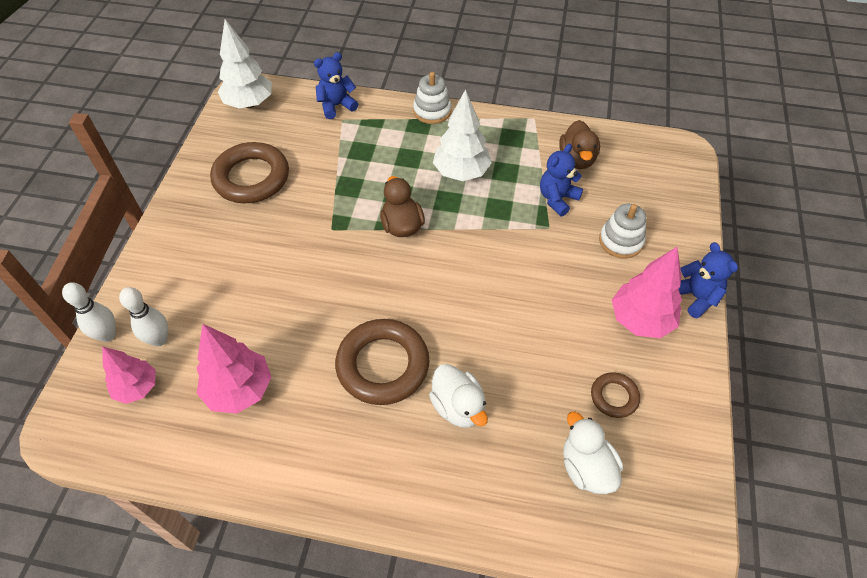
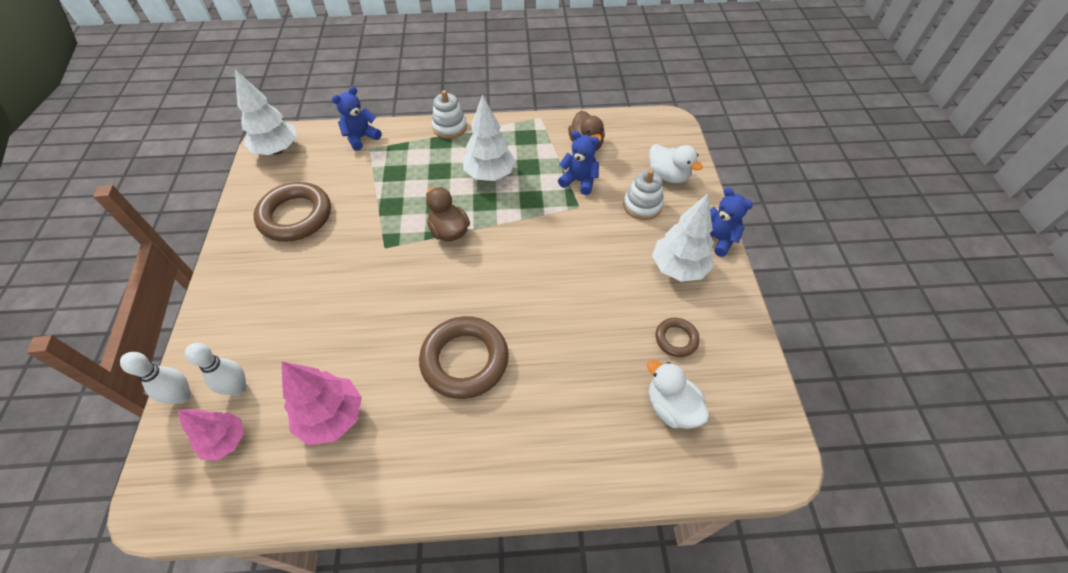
camera: 15 degrees left, 0 degrees up
(458, 407) = (544, 381): white duck -> white duck (668, 176)
(557, 199) = (579, 181): blue teddy bear -> blue teddy bear turned 90 degrees clockwise
(640, 320) = (678, 268): pink tree -> white tree

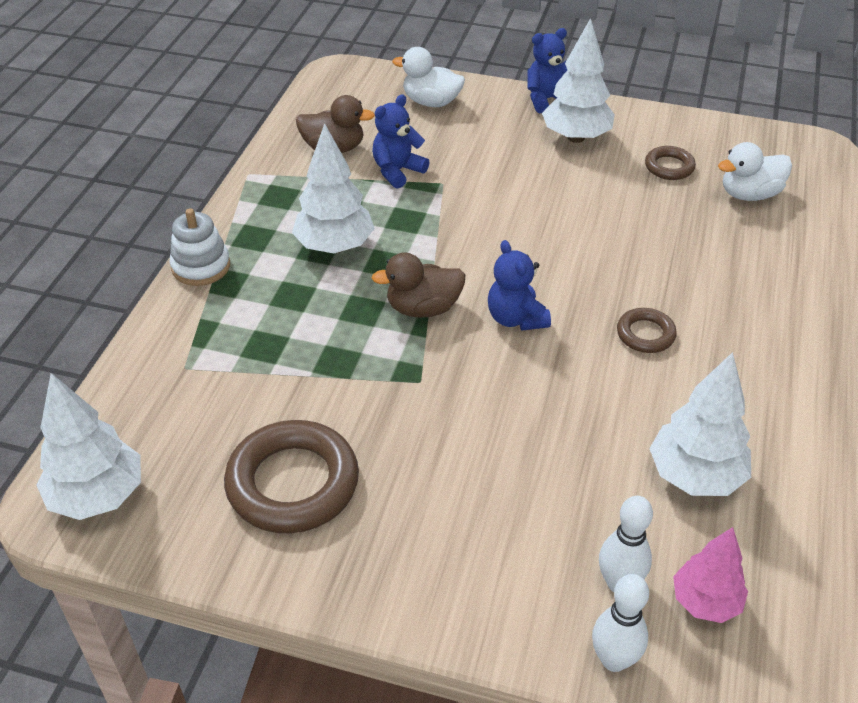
camera: 70 degrees left, 10 degrees down
(332, 417) = (695, 476): pink tree -> white tree
(361, 138) = (149, 374): blue teddy bear -> blue teddy bear (516, 318)
(465, 360) = (645, 334): brown ring -> brown ring, size x0.50
(642, 205) = (469, 134): white stacking toy -> none
(668, 176) = (431, 102): white duck -> white duck turned 135 degrees counterclockwise

